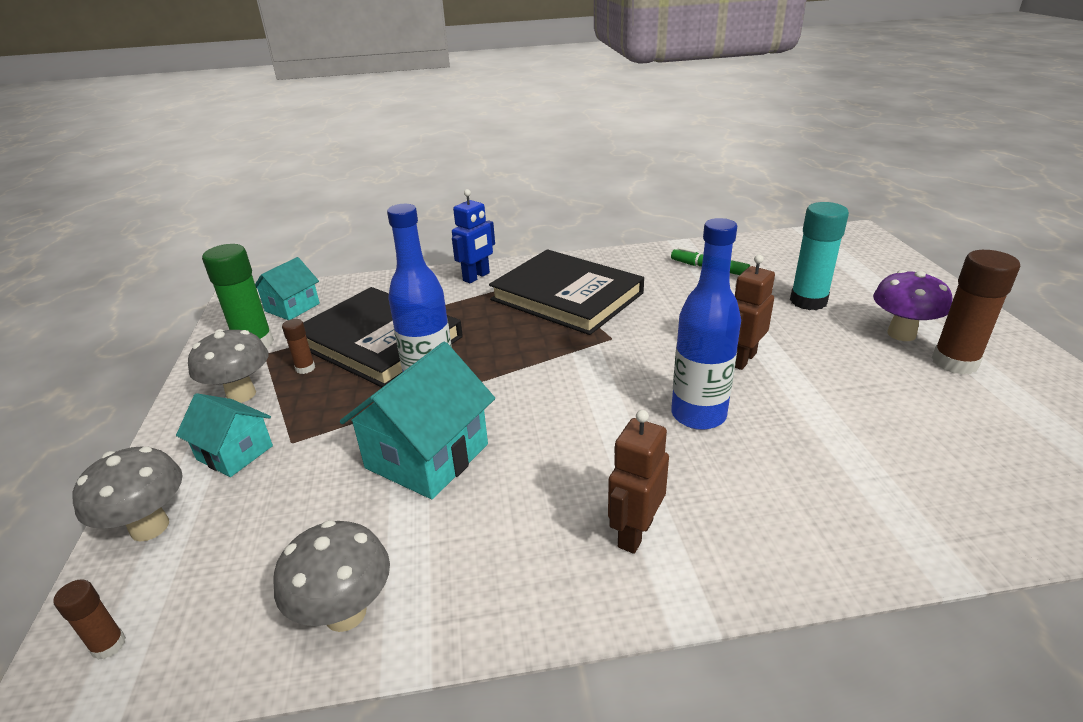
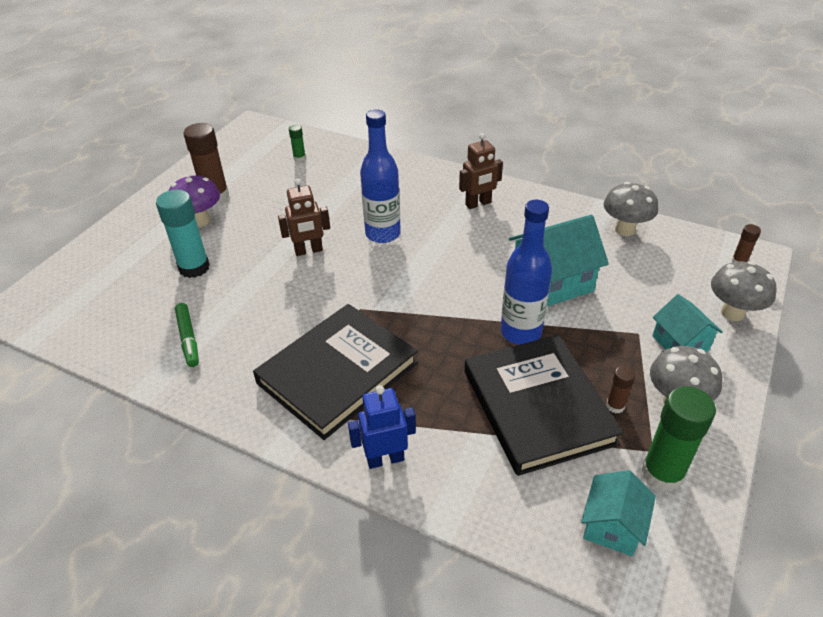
camera: 145 degrees left, 10 degrees up
(292, 307) = (612, 526): turquoise house -> turquoise house turned 45 degrees counterclockwise
(567, 296) = (337, 373): black book -> black book turned 60 degrees clockwise
(1008, 470) = (299, 158): none -> green glue stick

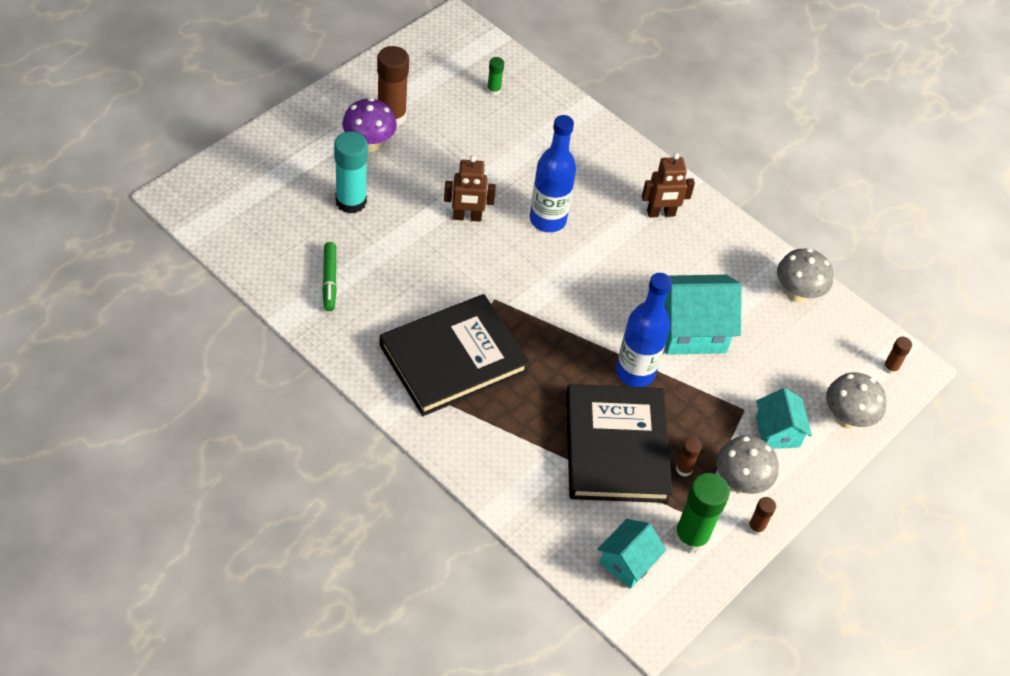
camera: 10 degrees right, 10 degrees up
(385, 459) = (467, 449): blue robot -> none
(719, 440) = (756, 527): none -> brown glue stick

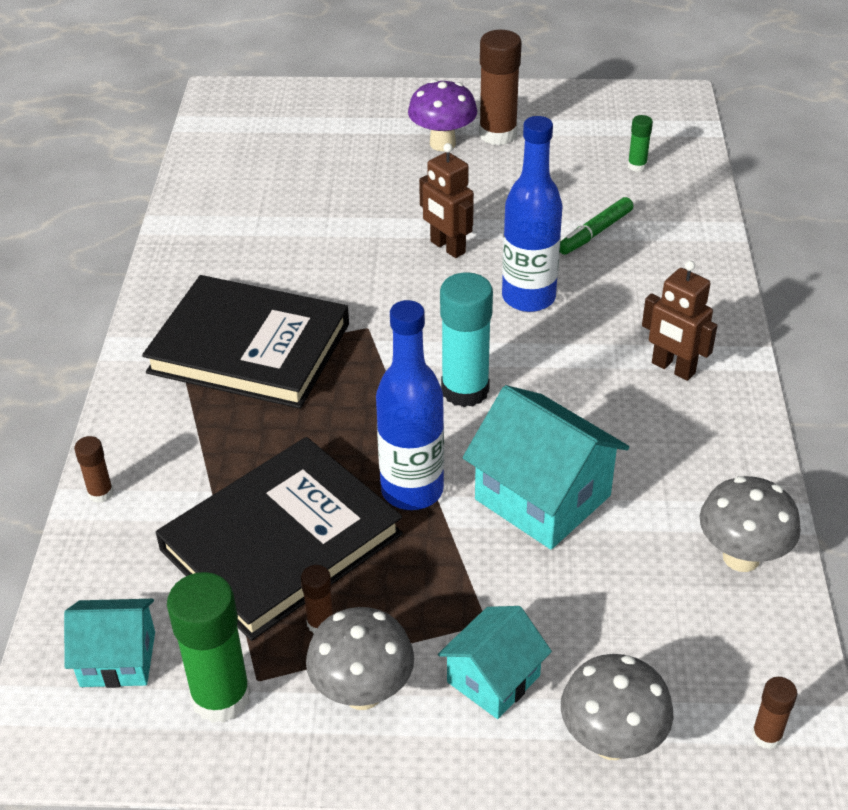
camera: 55 degrees right, 10 degrees down
(329, 280) = (243, 220): green marker -> green marker (595, 233)
(351, 201) = (357, 175): turquoise glue stick -> turquoise glue stick (465, 390)
(756, 527) = (309, 756): brown glue stick -> brown glue stick (100, 493)

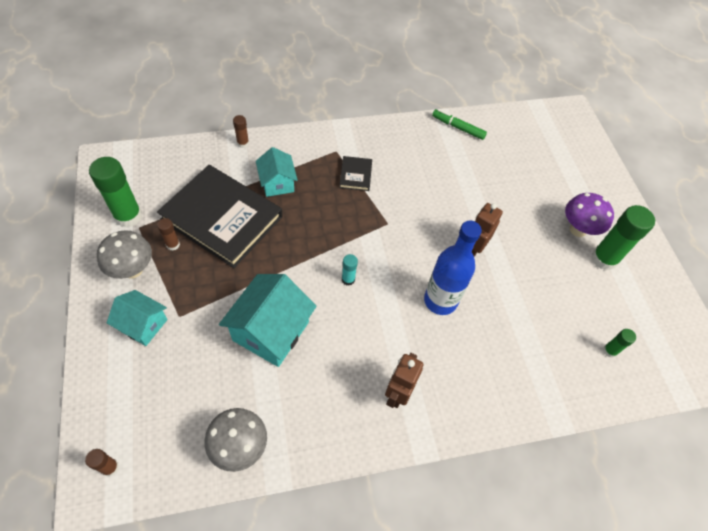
camera: 70 degrees right, 15 degrees up
(118, 659) = (147, 175): turquoise house -> turquoise house (277, 183)
(249, 348) = (355, 175): black book -> black book, size x0.42
(412, 490) = (266, 267): blue bottle -> none
(465, 390) = (348, 279): turquoise glue stick -> turquoise glue stick, size x0.49
(498, 134) = (604, 259): brown glue stick -> green glue stick
(595, 233) = (520, 331): green marker -> green marker (458, 127)
(611, 741) = (105, 385): grey mushroom -> none

